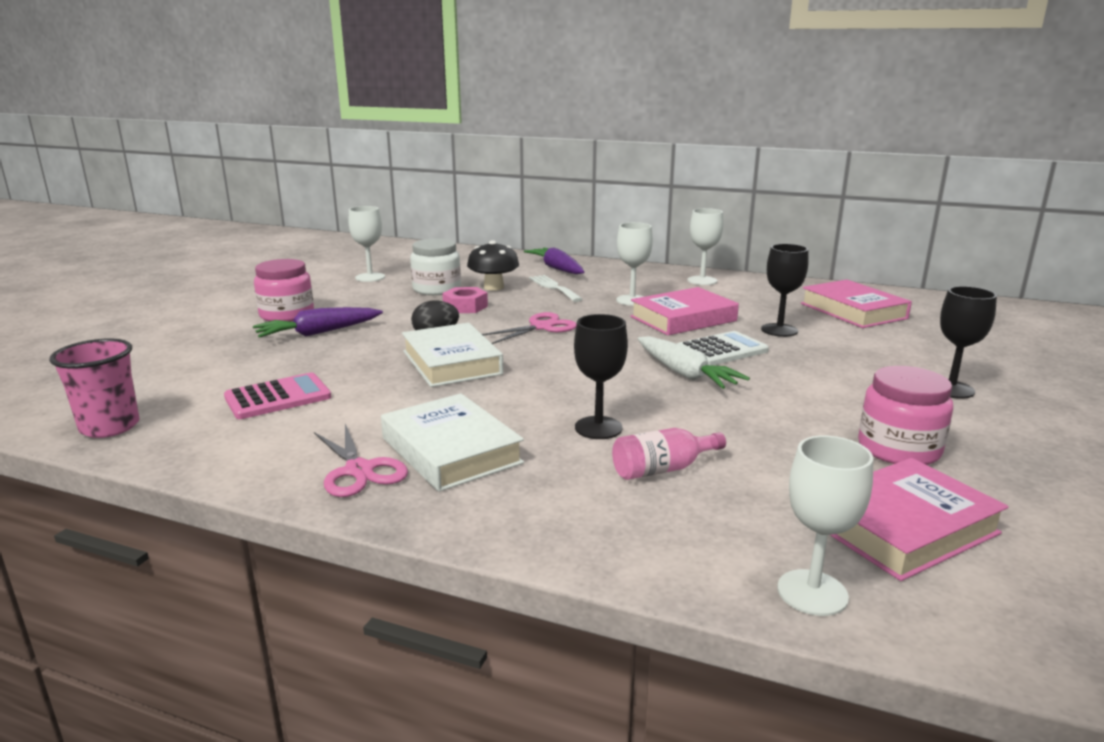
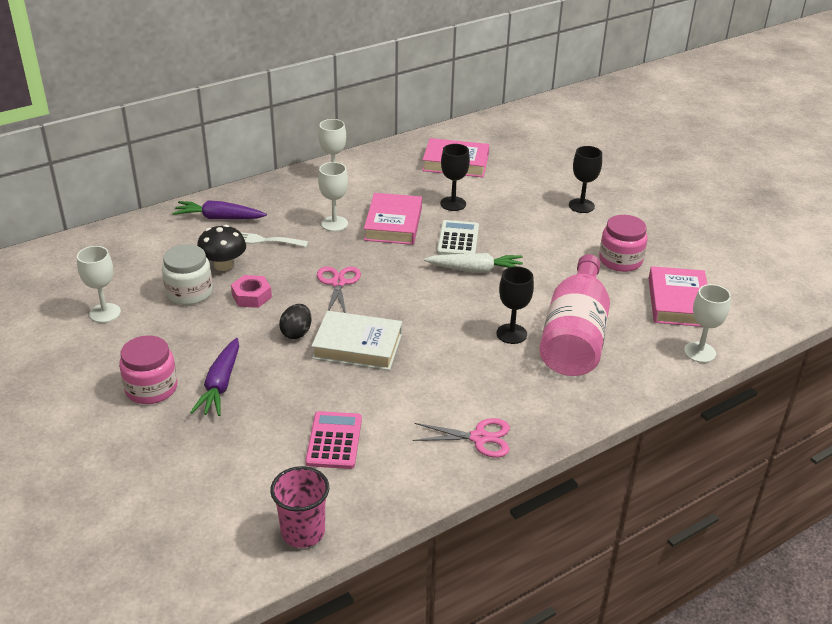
camera: 55 degrees left, 15 degrees up
(451, 450) = (487, 396): white book -> none
(662, 469) = (574, 337): pink bottle -> pink bottle, size x2.36

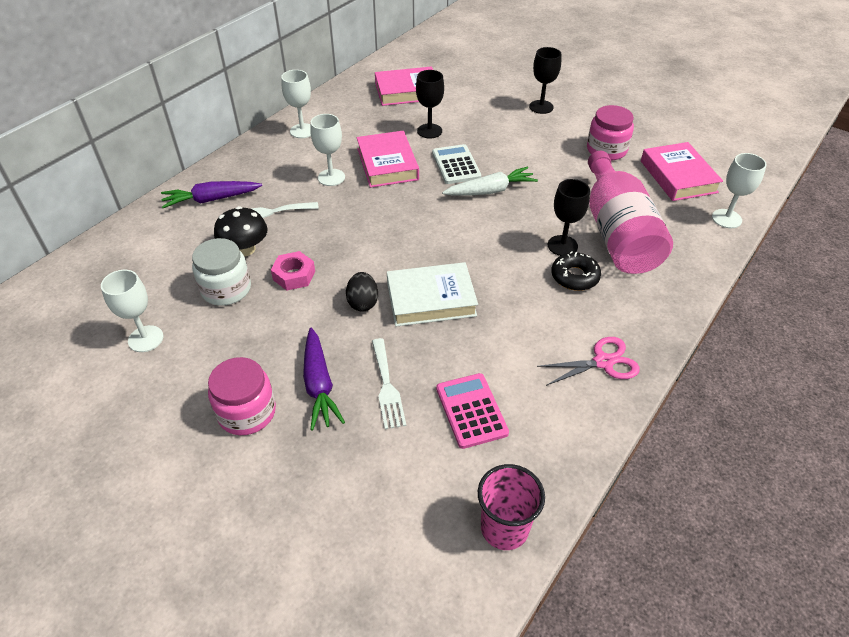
camera: 20 degrees left, 10 degrees up
(275, 402) = (387, 387): none -> white fork
(338, 283) = (372, 238): pink scissors -> none
(504, 362) = (574, 276): none -> black donut

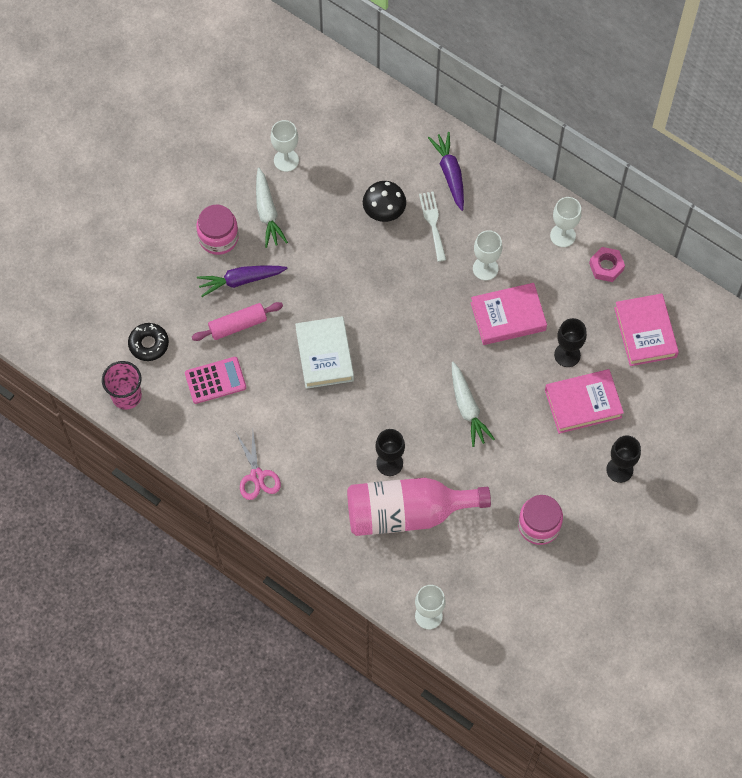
camera: 90 degrees right, 20 degrees up
(219, 357) = (267, 212): none -> white carrot
(226, 289) = (337, 205): white jar -> none
(294, 275) = (352, 251): pink nut -> pink nut (606, 266)
(363, 302) = (321, 305): black egg -> none
(387, 387) = (238, 325): white fork -> pink rolling pin
(456, 165) = (508, 379): white calculator -> none
(574, 276) = (350, 468): black donut -> black donut (149, 344)
(678, 176) = (494, 586): pink book -> pink book (583, 403)

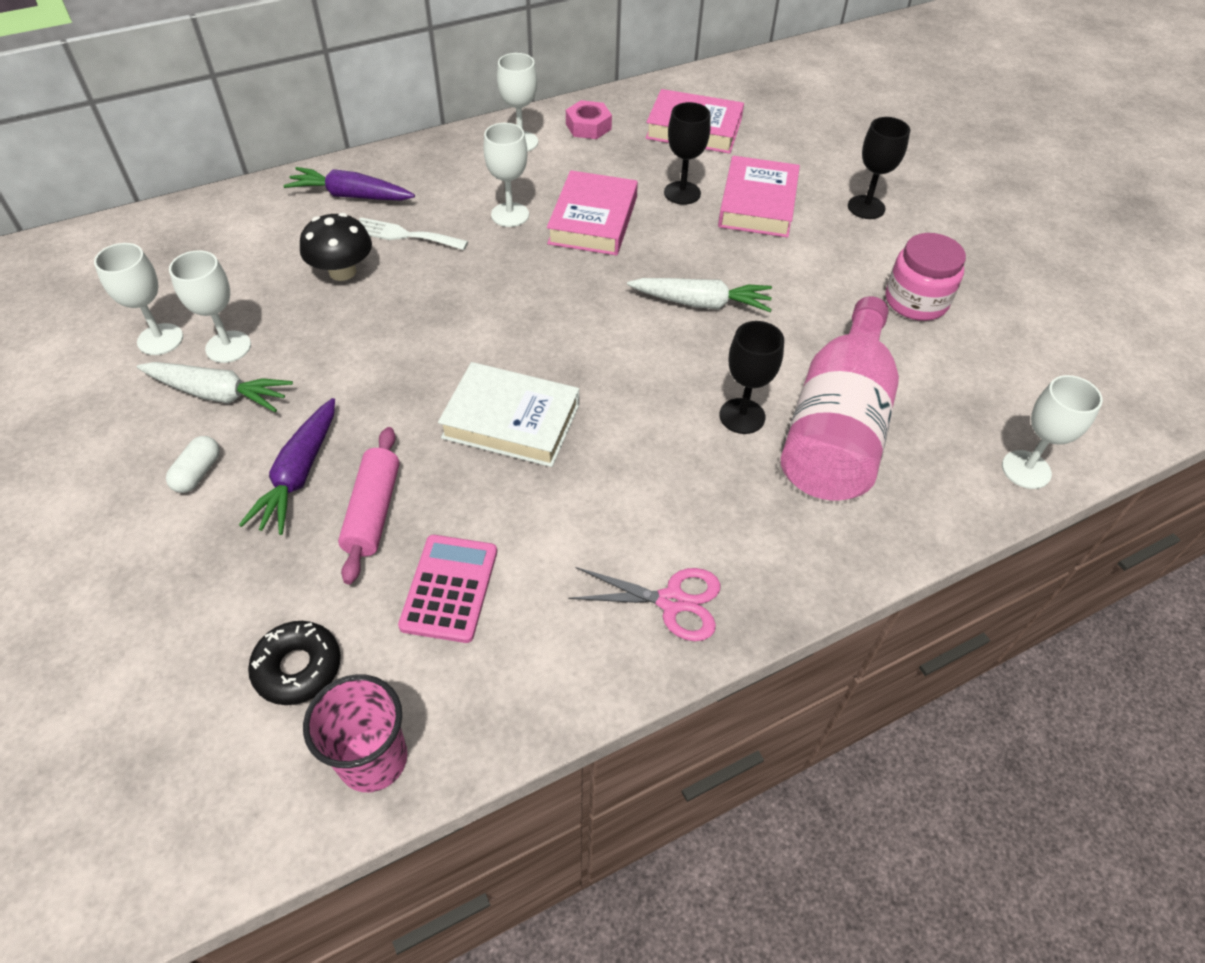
camera: 65 degrees left, 15 degrees down
(218, 237) = (198, 473): pink jar -> white capsule
(299, 194) = (228, 347): none -> white goblet

